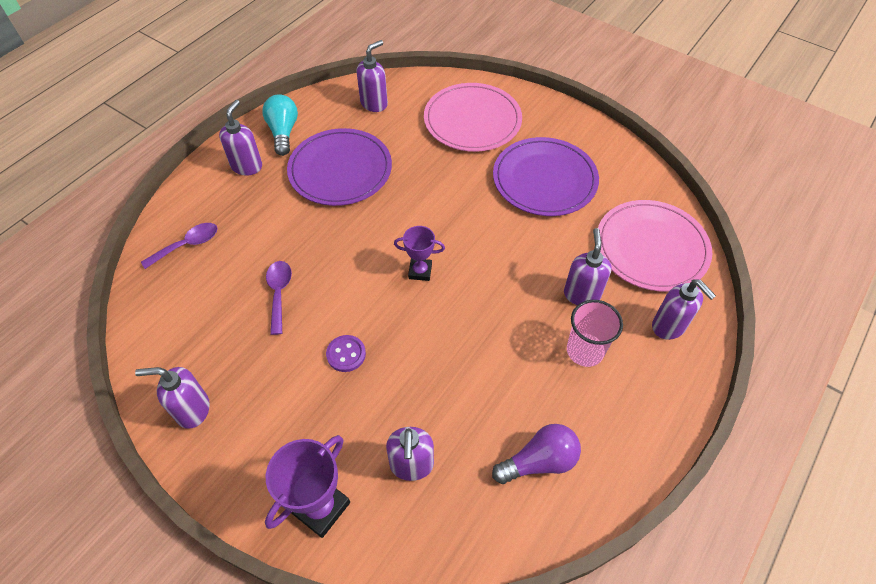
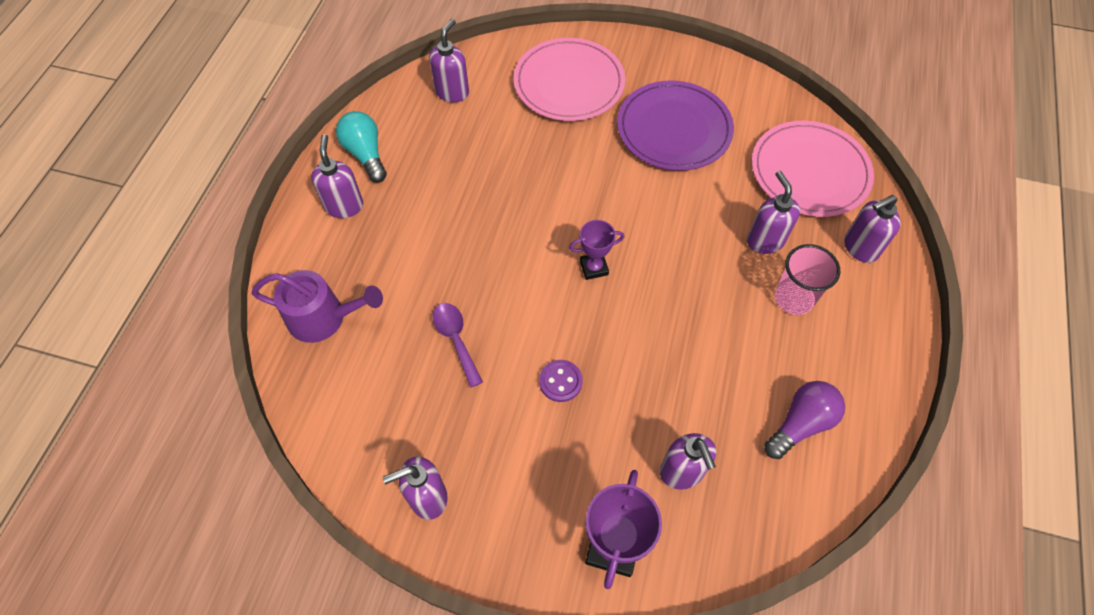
camera: 20 degrees left, 5 degrees up
(187, 245) = (323, 318): purple spoon -> purple watering can
(340, 170) = (453, 180): purple plate -> none
(669, 326) = (860, 248): purple soap dispenser -> purple soap dispenser turned 120 degrees clockwise

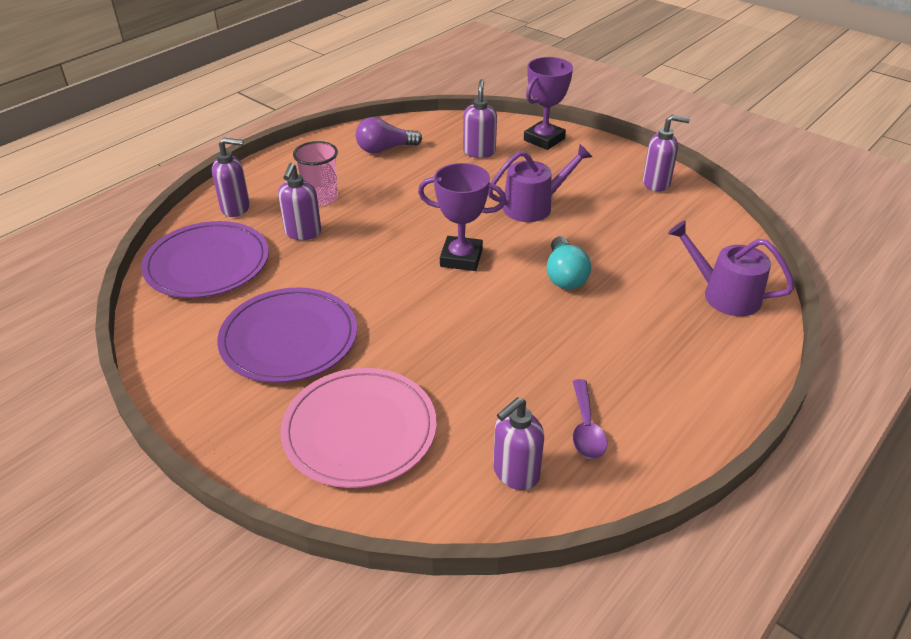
camera: 155 degrees left, 20 degrees down
(344, 206) = (691, 380): purple soap dispenser -> none
(366, 154) = (655, 429): turquoise light bulb -> turquoise light bulb (564, 275)
(456, 339) = (606, 249): purple spoon -> purple spoon (586, 428)
(560, 381) = (533, 206): purple button -> purple watering can
(594, 268) = (461, 258): purple trophy -> purple trophy, size x1.64
(809, 172) = (207, 264): pink plate -> purple plate

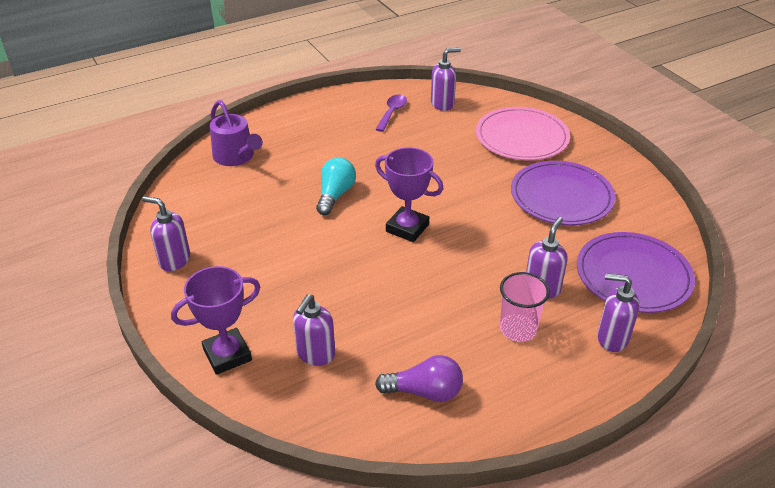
camera: 160 degrees left, 0 degrees up
(533, 206) = (311, 264): purple watering can -> none

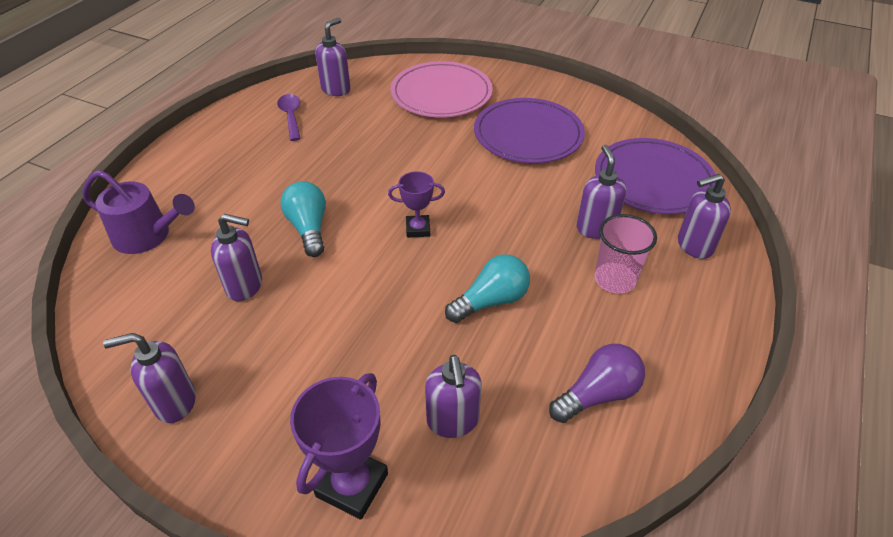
camera: 35 degrees left, 5 degrees up
(265, 213) = (245, 286): none -> purple soap dispenser
(407, 228) = (418, 229): purple trophy -> purple trophy, size x0.61
(411, 298) = (491, 301): none -> turquoise light bulb

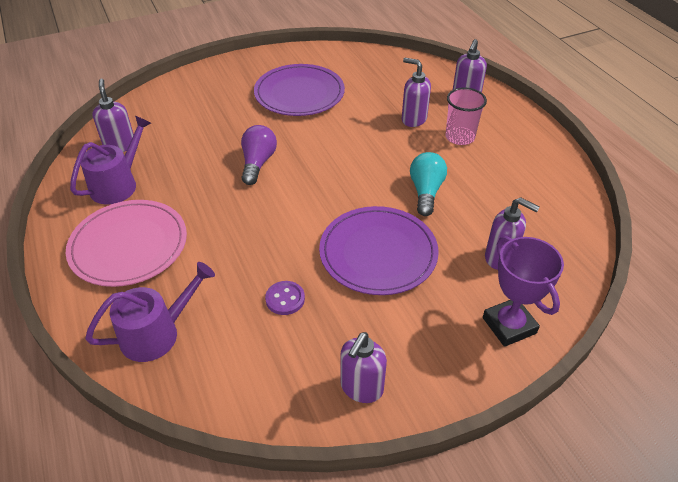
camera: 50 degrees left, 0 degrees up
(245, 286) = (285, 299): purple soap dispenser -> purple button
(291, 116) = (118, 184): purple spoon -> purple watering can
(308, 228) = (263, 237): turquoise light bulb -> none
(418, 229) = (328, 187): purple trophy -> none
(441, 93) = (203, 102): pink plate -> pink plate (129, 245)
(597, 394) = (532, 192): purple light bulb -> purple light bulb (258, 163)
(653, 180) = (400, 76): purple plate -> purple plate (378, 253)

